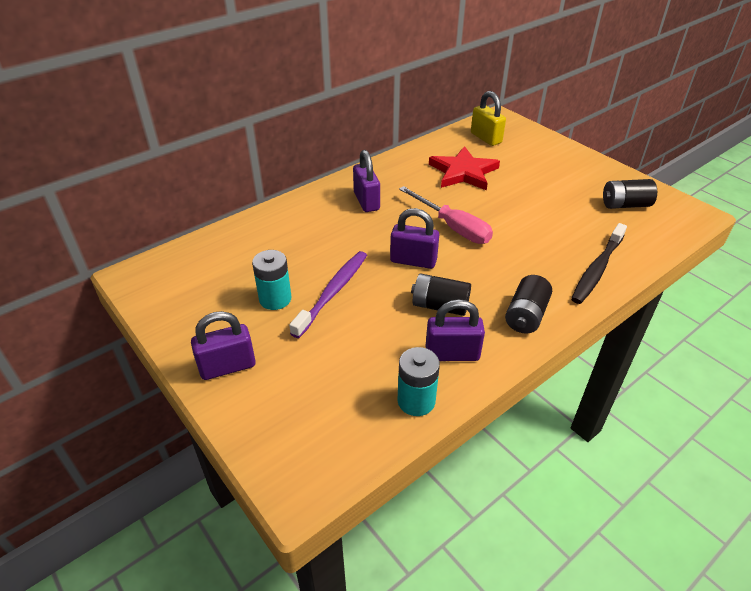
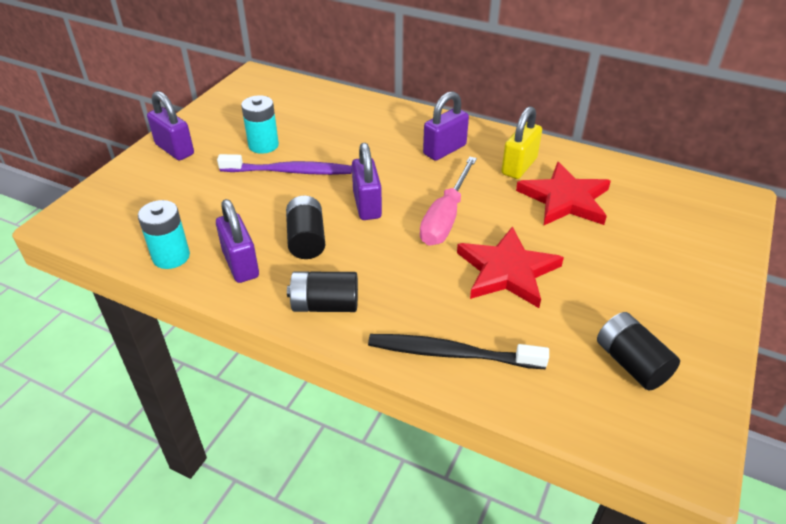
camera: 65 degrees right, 0 degrees up
(486, 138) = (666, 199): yellow padlock -> yellow padlock (519, 166)
(526, 220) = (507, 271): none -> red star

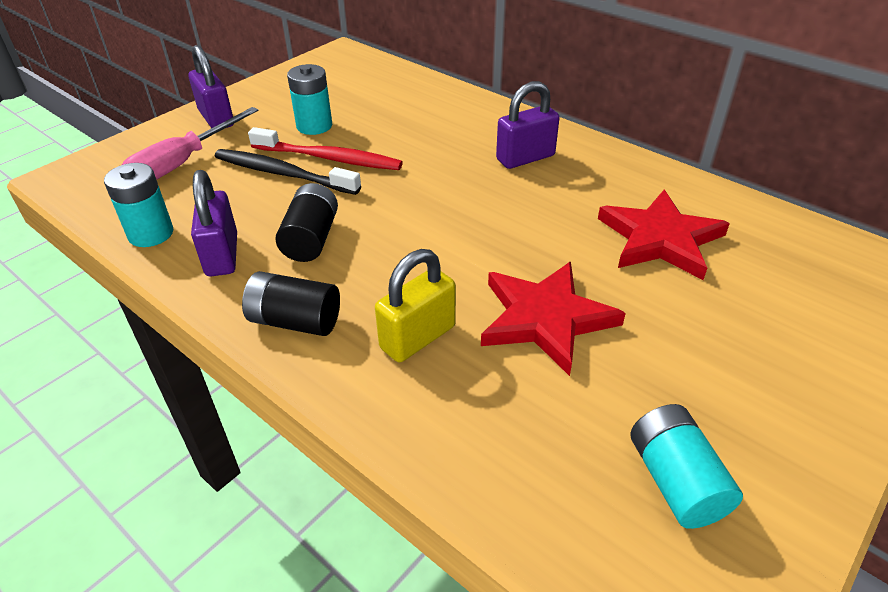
camera: 15 degrees right, 0 degrees up
(289, 171) = (328, 158): purple toothbrush -> red toothbrush
(367, 205) = (401, 209): purple padlock -> none
(445, 217) = (492, 238): pink screwdriver -> pink screwdriver (182, 163)
(452, 354) = (426, 415): black toothbrush -> black toothbrush (283, 174)
(519, 166) = (613, 190): yellow padlock -> yellow padlock (418, 337)
(631, 363) = (675, 481): black battery -> turquoise battery

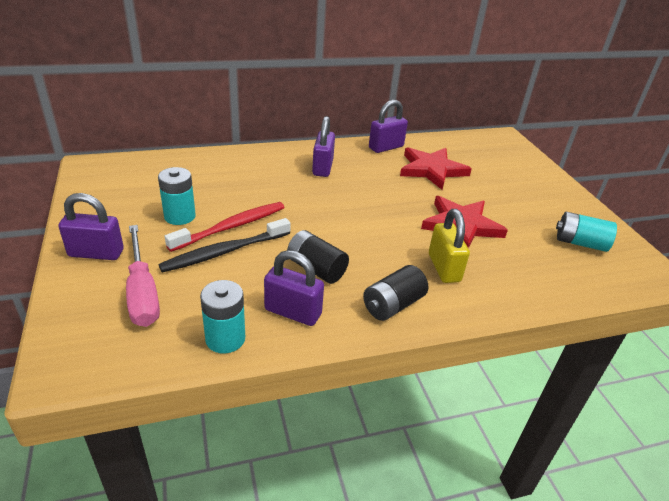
camera: 60 degrees left, 5 degrees down
(656, 180) = (386, 147): none -> purple padlock

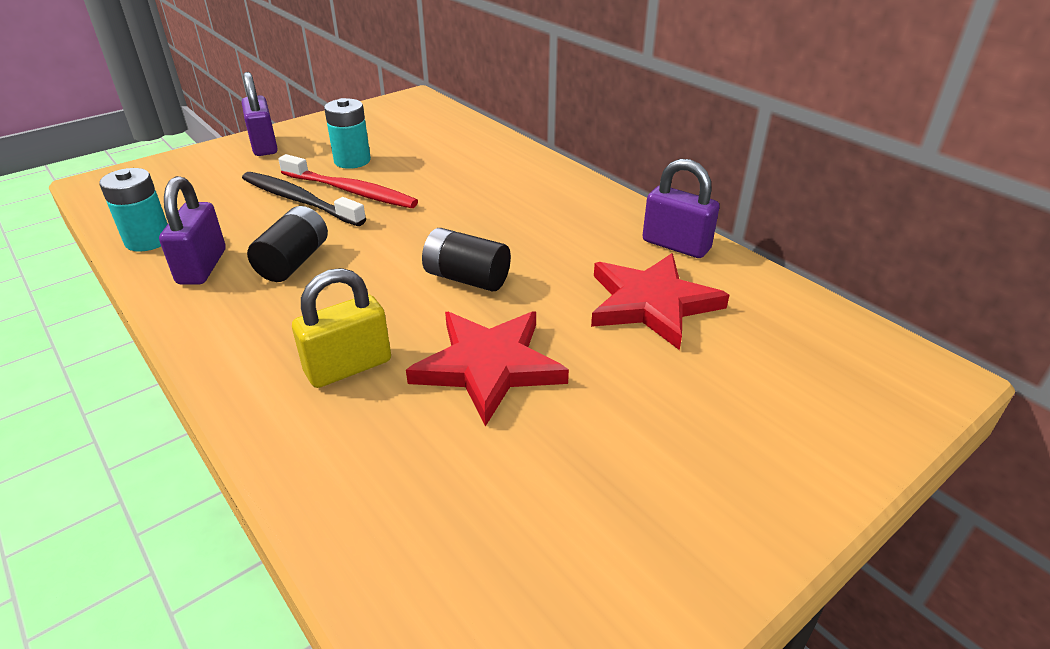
camera: 70 degrees right, 0 degrees up
(142, 292) = (212, 182): pink screwdriver -> none
(322, 167) = (547, 210): purple padlock -> none
(393, 305) = (237, 335): black battery -> black battery (467, 278)
(580, 243) = (547, 552): turquoise battery -> none

